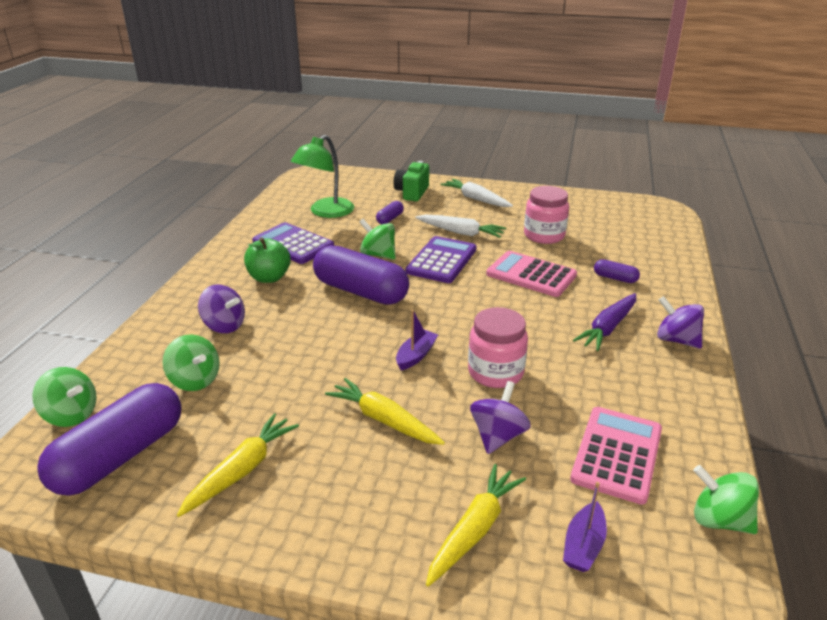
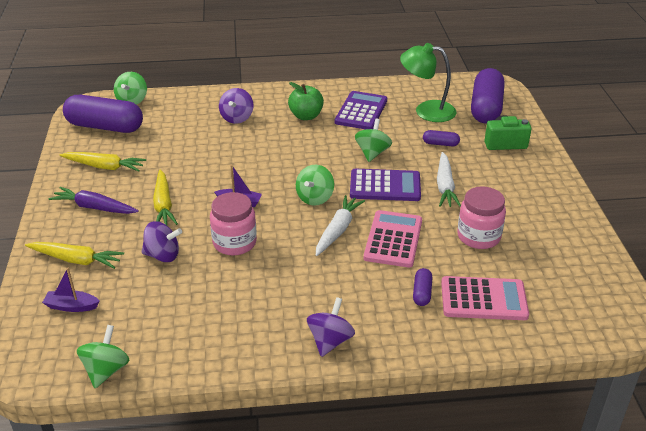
camera: 70 degrees right, 5 degrees up
(195, 380) = (176, 127): green spinning top -> green spinning top (315, 198)
(361, 291) = (311, 159): purple capsule -> purple capsule (486, 108)
(384, 420) = (163, 205): yellow carrot -> yellow carrot turned 150 degrees clockwise
(476, 199) = (525, 182): white carrot -> white carrot (338, 230)
(608, 328) = (327, 296): purple carrot -> purple carrot (94, 207)
(617, 454) = (160, 314): pink calculator -> pink calculator (483, 299)

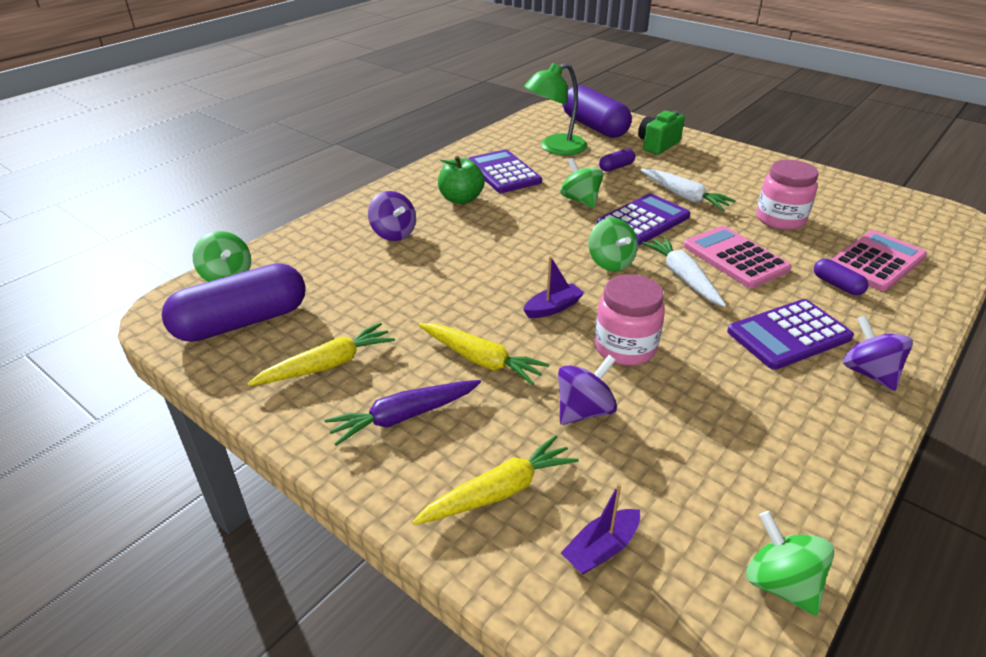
camera: 45 degrees left, 0 degrees up
(330, 295) = (789, 335): none -> purple calculator

